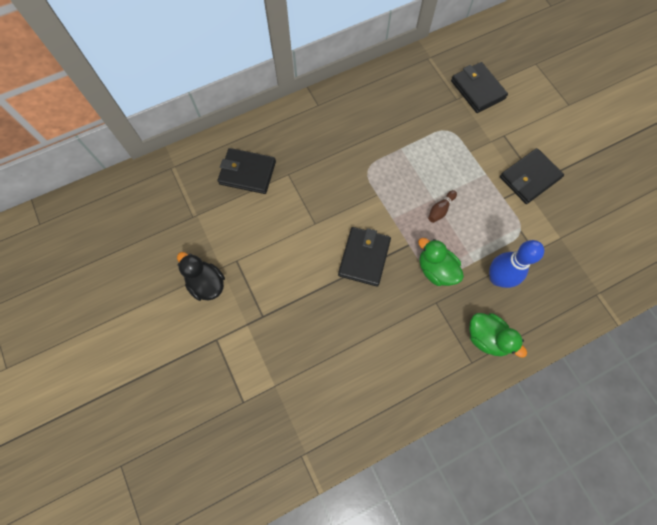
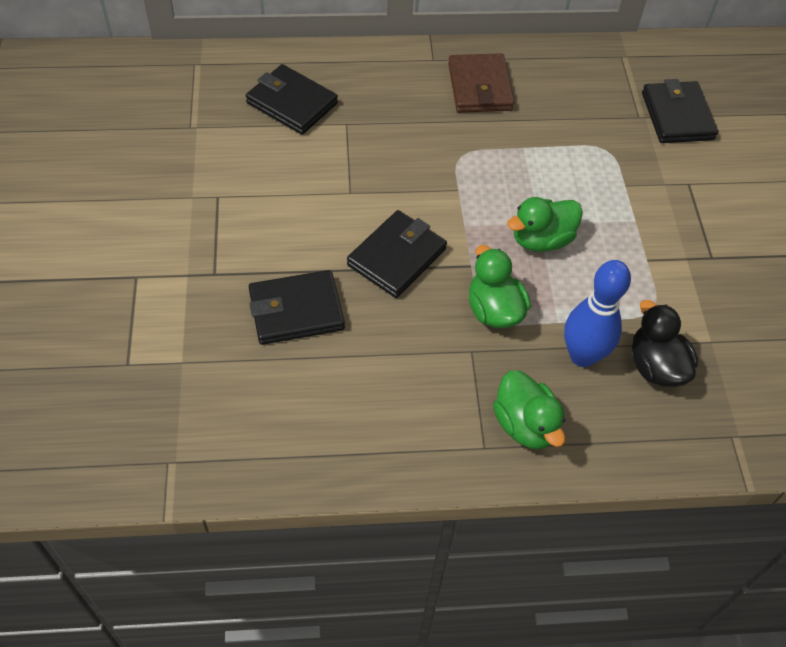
camera: 20 degrees right, 15 degrees down
(206, 283) = (162, 208): black duck -> black duck (655, 366)
(355, 114) = (479, 87): none -> brown wallet
(440, 209) = (541, 240): brown bowling pin -> green duck
(529, 178) = (701, 248): black wallet -> black wallet (296, 310)

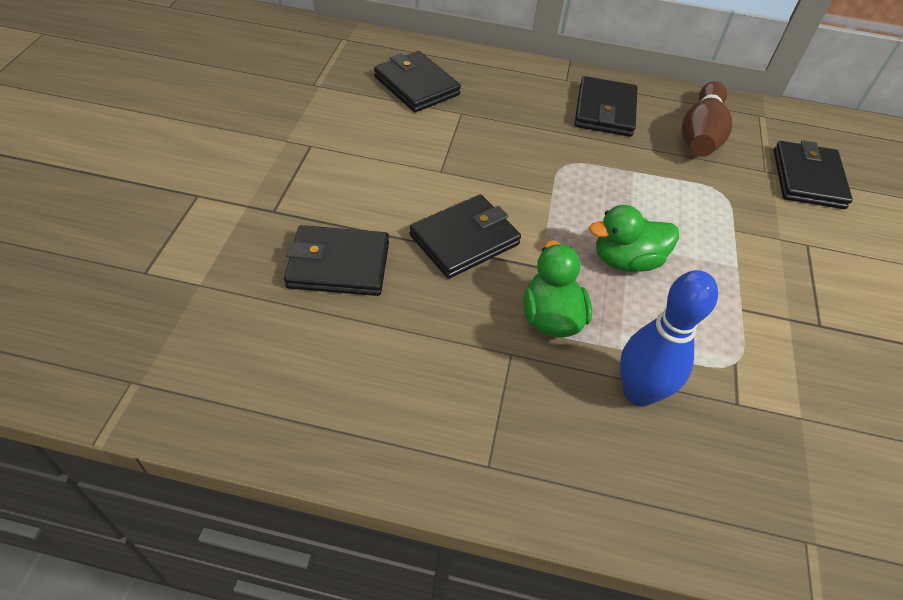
camera: 15 degrees right, 5 degrees down
(479, 87) = (605, 111): brown wallet -> black wallet
(525, 425) = (546, 453): green duck -> none
(573, 92) = (700, 135): none -> brown bowling pin
(655, 366) = (725, 428): black duck -> none

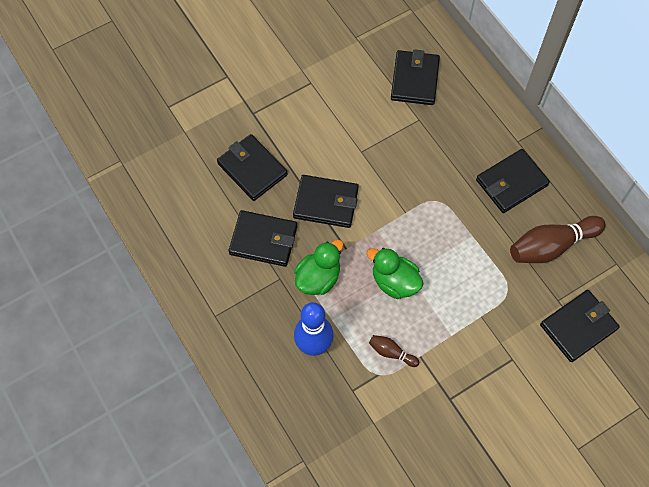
camera: 50 degrees right, 15 degrees up
(442, 328) = (263, 240): none -> black wallet
(716, 329) = (391, 352): none -> brown bowling pin

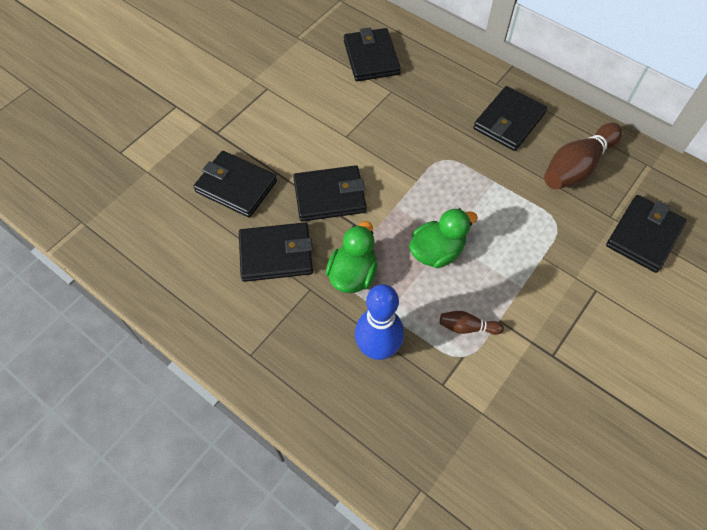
camera: 20 degrees left, 5 degrees down
(394, 282) = (436, 252): green duck -> green duck turned 135 degrees clockwise

